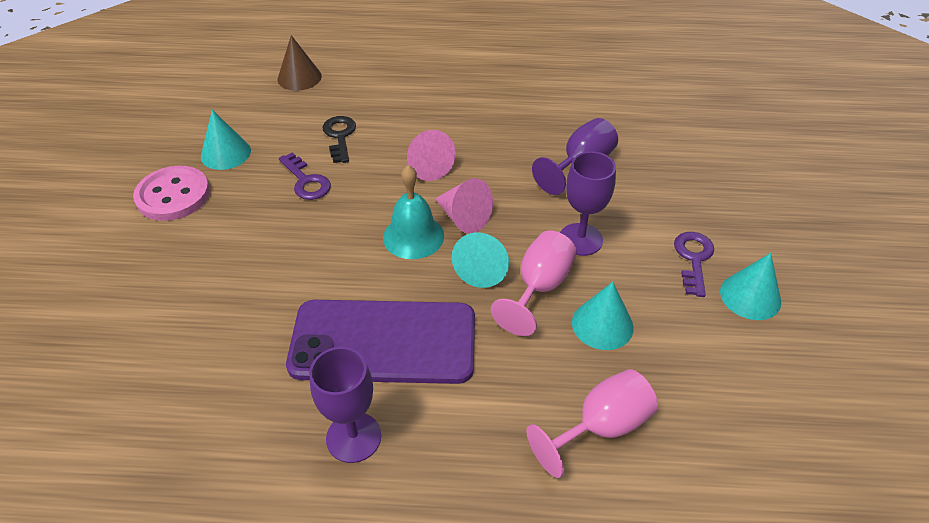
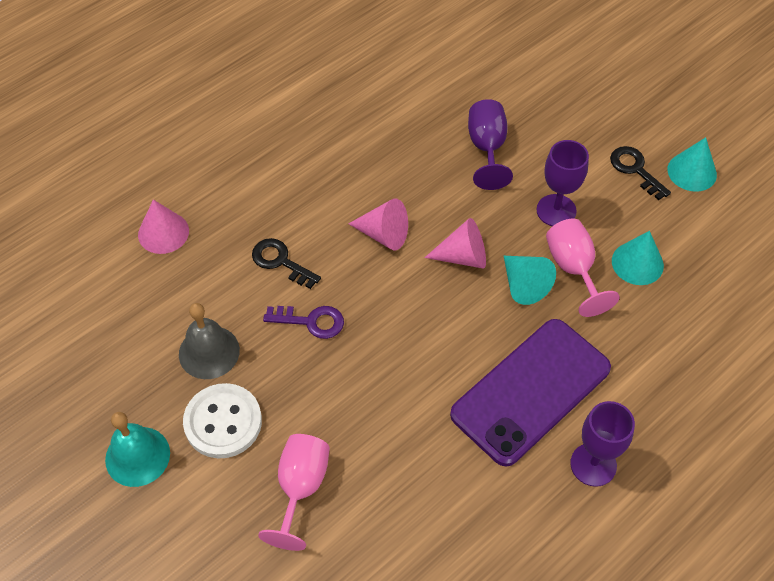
camera: 45 degrees left, 10 degrees up
(173, 195) = (223, 422): pink button -> white button
(226, 153) = (209, 352): turquoise cone -> grey bell
(299, 77) = (163, 232): brown cone -> pink cone
(413, 236) = (449, 300): turquoise bell -> turquoise bell (137, 456)
(600, 427) = (708, 331): pink goblet -> pink goblet (300, 488)
(693, 259) = (635, 170): purple key -> black key

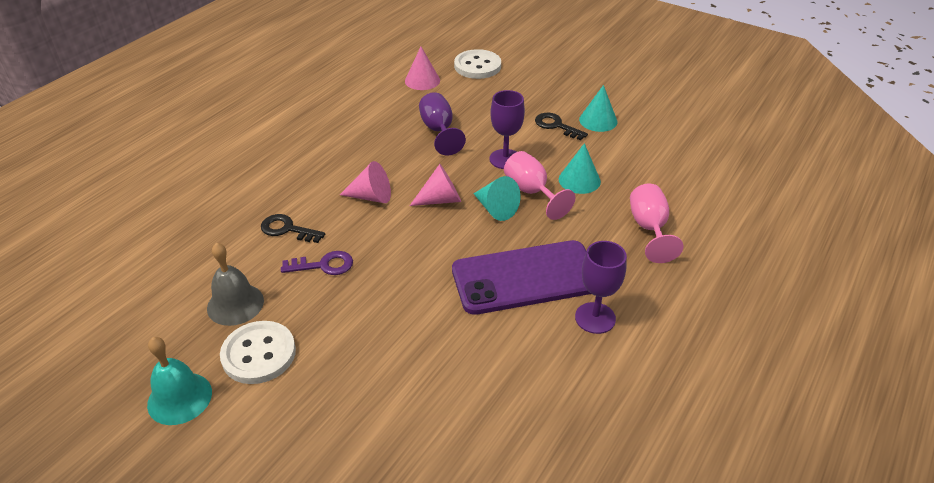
camera: 15 degrees left, 15 degrees down
(163, 232) = (178, 227): pink cone -> pink cone (422, 80)
(300, 488) = (343, 390): pink goblet -> pink goblet (649, 228)
(530, 391) = (525, 277): purple phone -> purple phone turned 45 degrees clockwise
(563, 47) = (477, 66): none -> white button

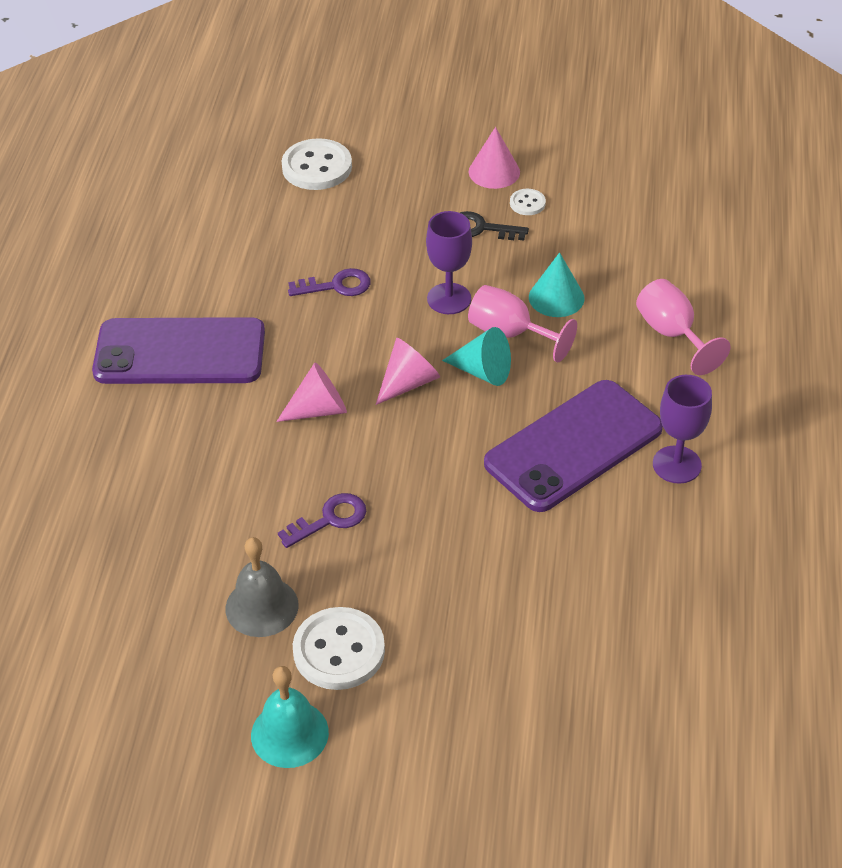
camera: 25 degrees left, 5 degrees up
(287, 229) = (247, 491): black key -> none
(316, 138) = (180, 352): none -> purple phone
(422, 80) = (257, 214): pink cone -> pink cone (494, 172)
(439, 131) = (336, 286): purple goblet -> purple key
(598, 120) = (527, 203): turquoise cone -> white button

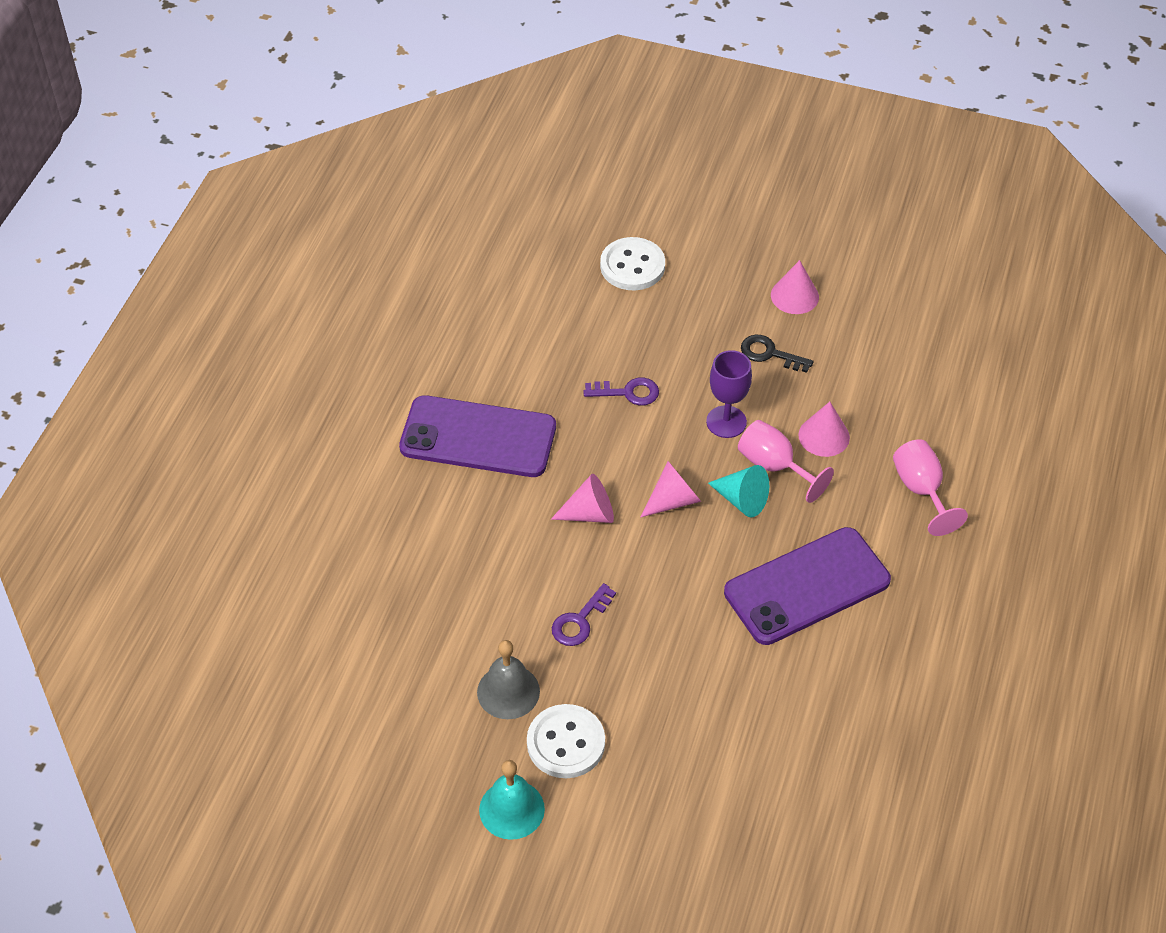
camera: 10 degrees right, 5 degrees up
(329, 519) = (580, 621): purple key -> purple key turned 150 degrees clockwise
(527, 203) = (818, 334): white button -> none
(556, 297) = (824, 436): turquoise cone -> pink cone
(677, 465) = (894, 620): purple goblet -> none

